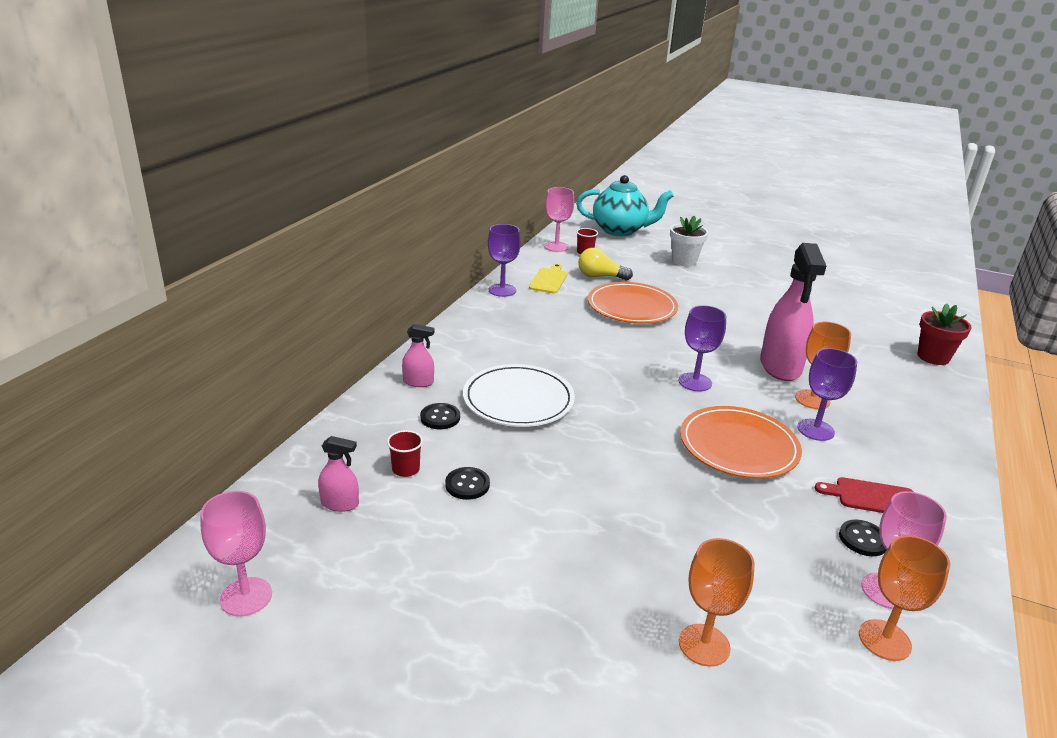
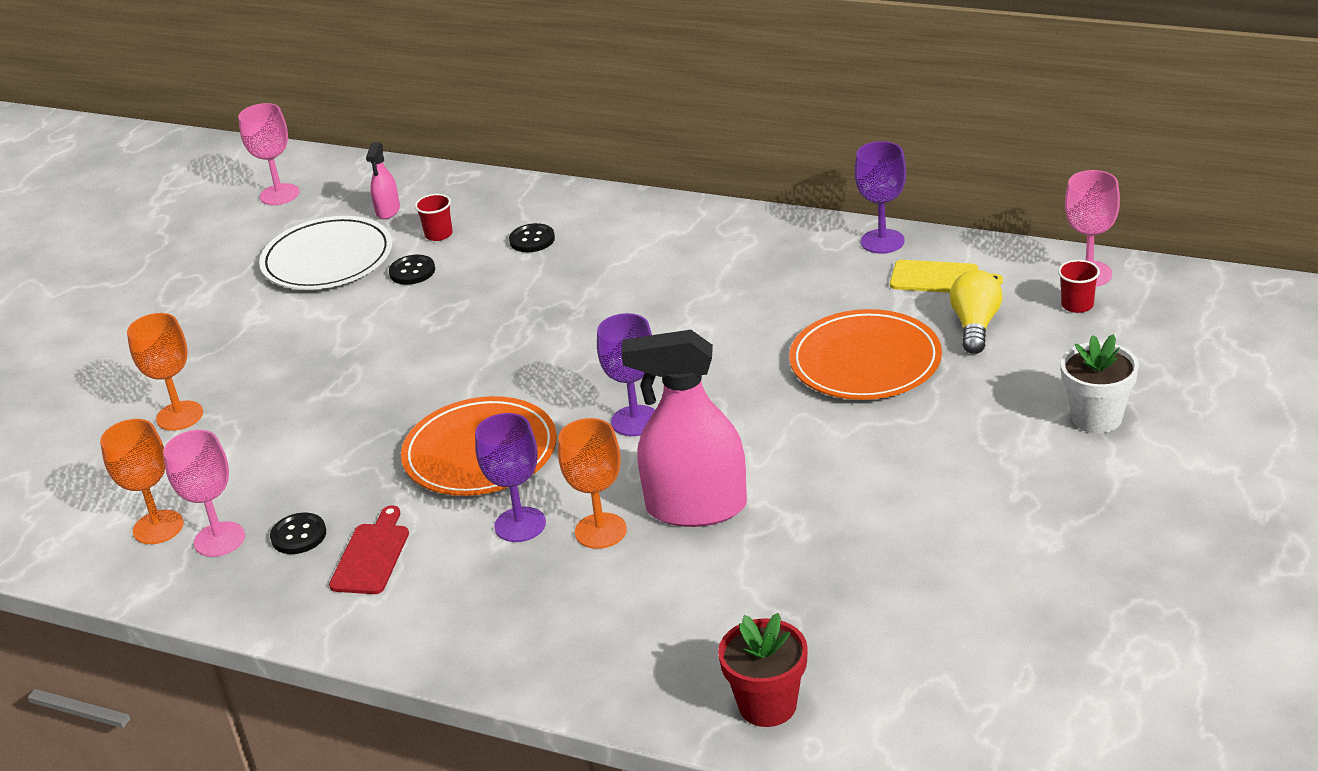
camera: 95 degrees right, 5 degrees up
(418, 382) = (605, 216): pink spray bottle -> none
(518, 400) = (574, 285): white plate -> white plate (327, 259)
(620, 230) = (1220, 339): turquoise teapot -> none

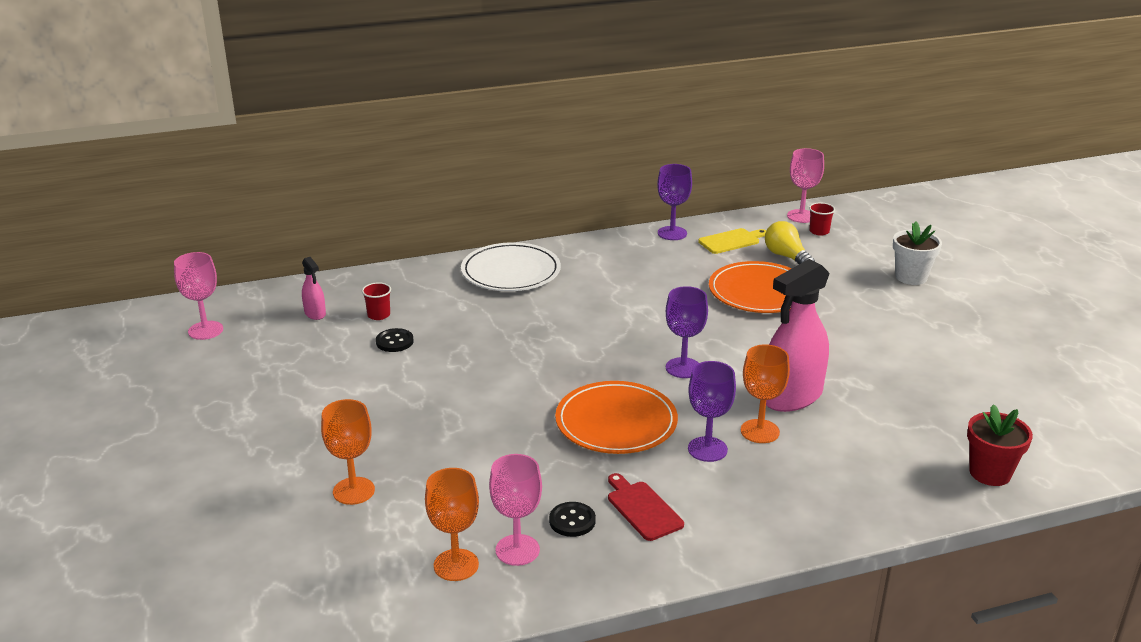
camera: 45 degrees left, 5 degrees down
(327, 259) = (314, 356): white plate -> white plate (511, 272)
(532, 240) = (453, 297): black button -> none

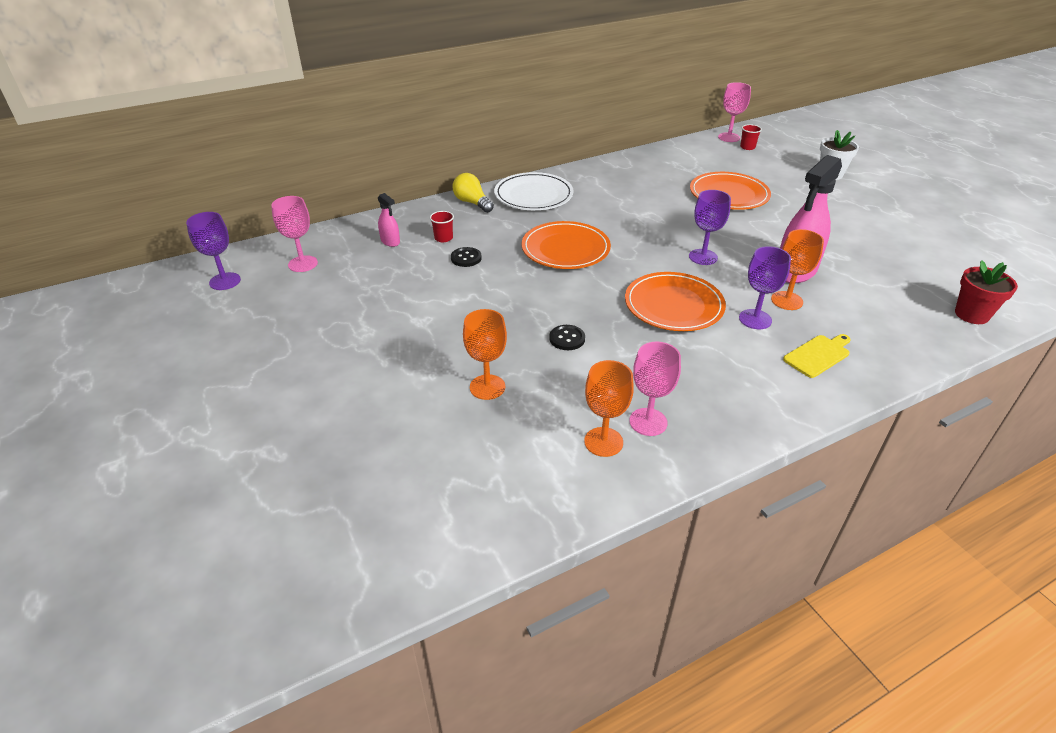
camera: 10 degrees left, 10 degrees up
(518, 342) = (565, 249): none -> orange plate
(572, 521) = (680, 391): black button -> black button (567, 339)
(642, 509) = (730, 374): red cutting board -> none
(672, 233) = (641, 157): purple goblet -> purple goblet (225, 281)
(731, 241) = (688, 159): yellow cutting board -> yellow cutting board (818, 355)
(786, 257) = (734, 167): yellow light bulb -> yellow light bulb (472, 203)

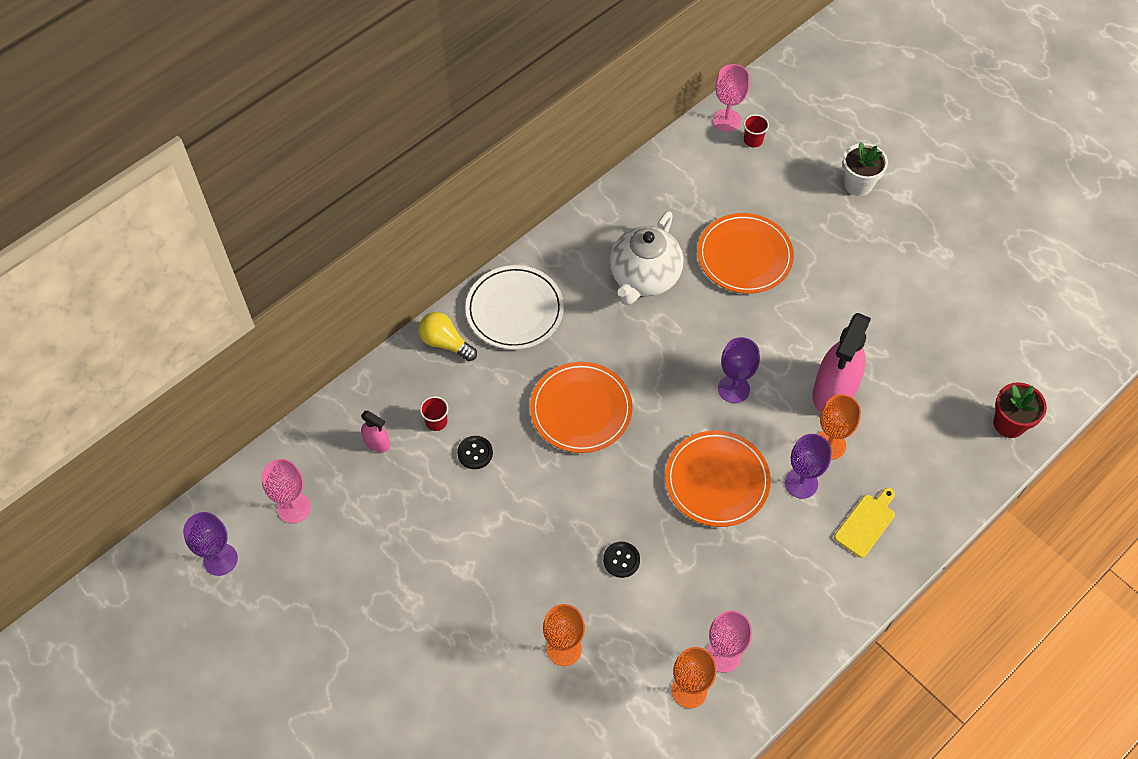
camera: 15 degrees left, 20 degrees up
(642, 194) = (644, 278): none -> white teapot

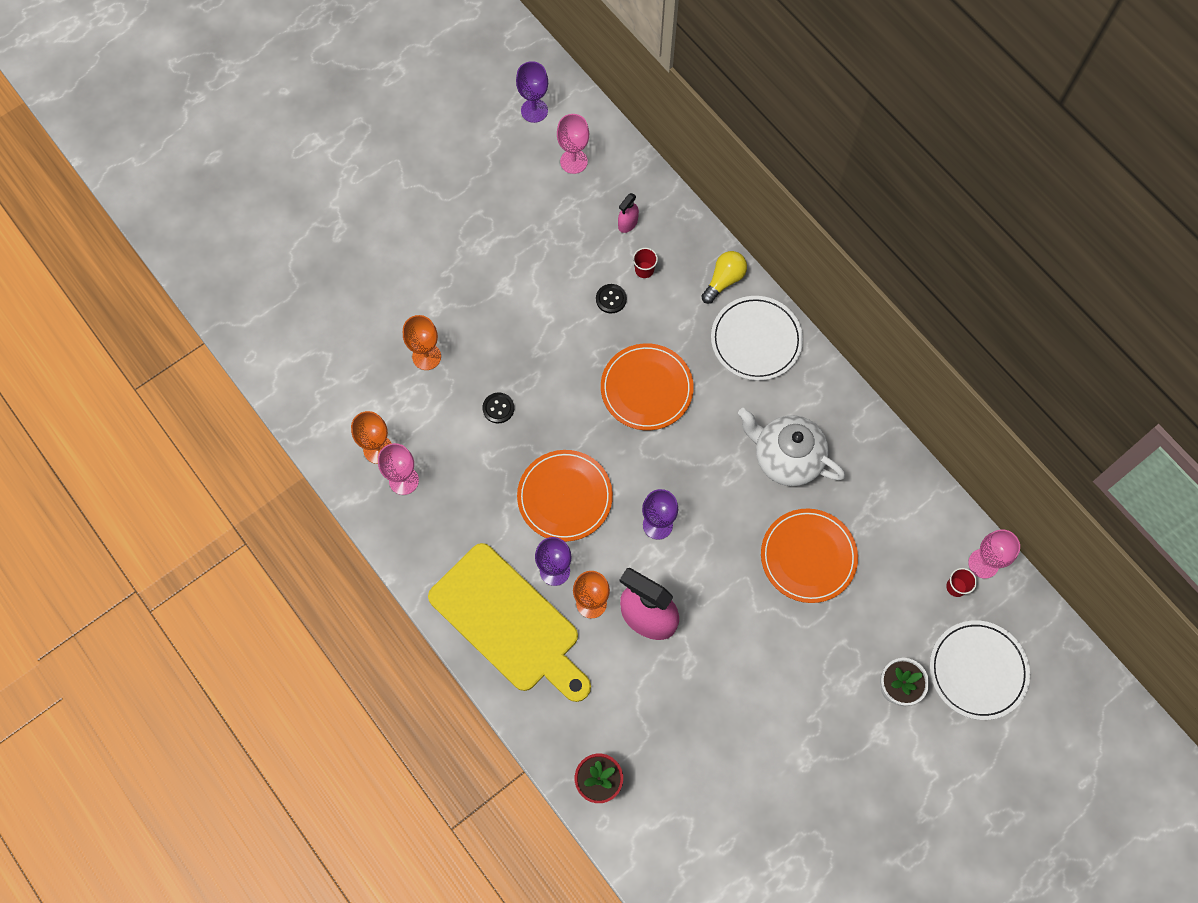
camera: 95 degrees right, 10 degrees up
(828, 125) = (977, 670): none -> white plate
(866, 523) = (509, 622): yellow cutting board -> yellow cutting board, size x2.49

